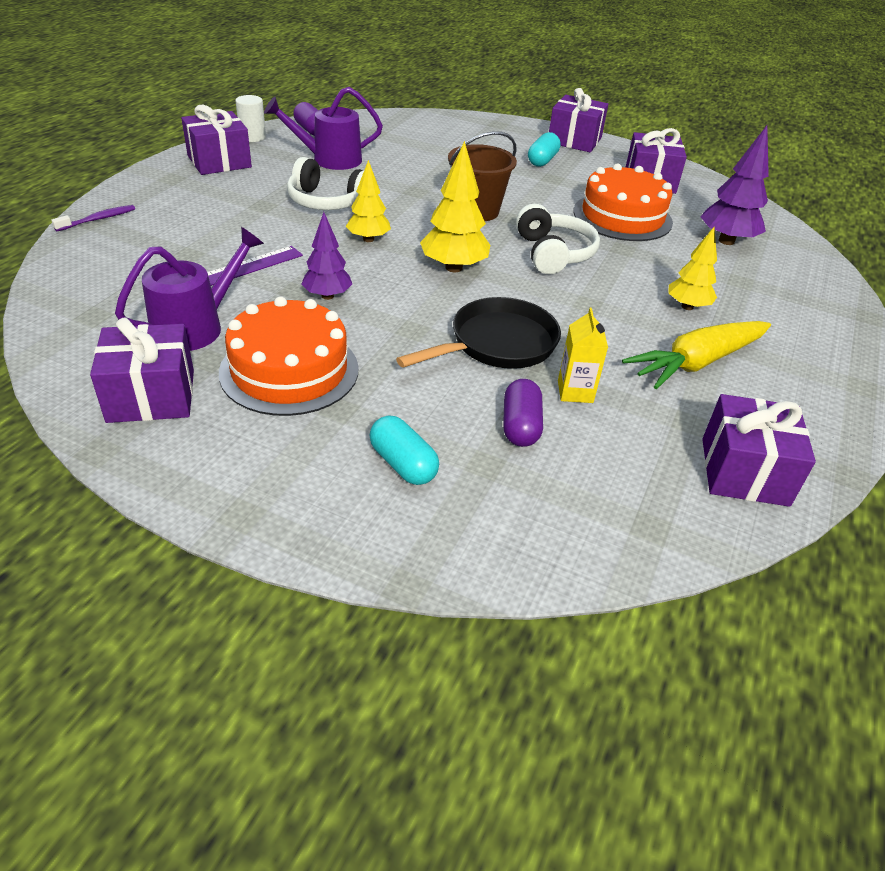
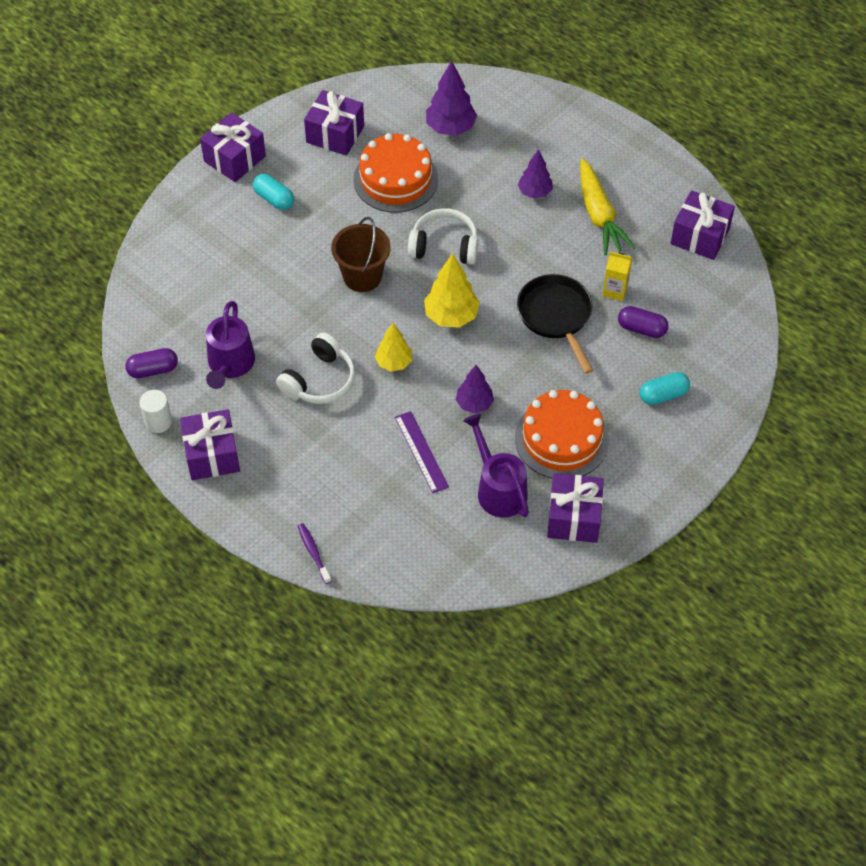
camera: 70 degrees left, 15 degrees up
(687, 307) = (535, 192): yellow tree -> purple tree

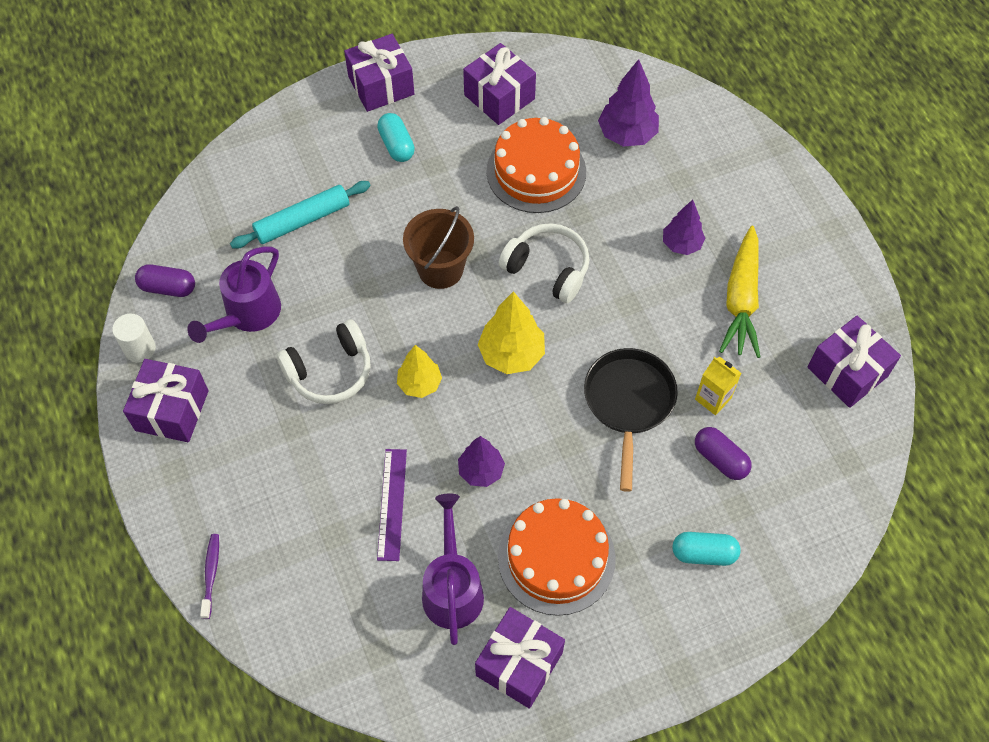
camera: 25 degrees right, 5 degrees up
(231, 281) = (302, 220): none -> turquoise rolling pin

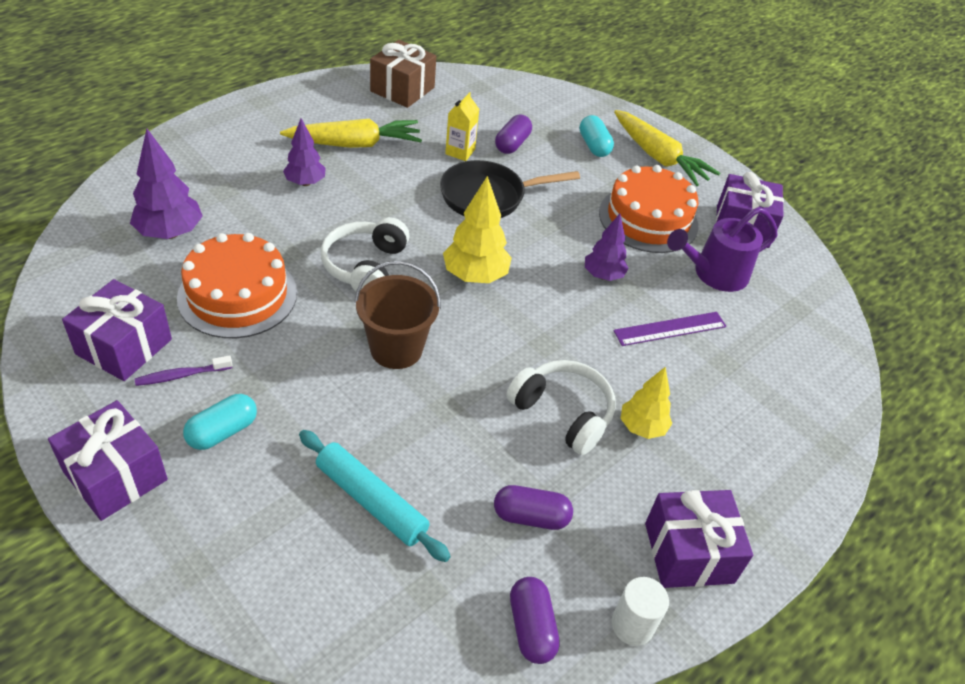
camera: 115 degrees left, 15 degrees down
(211, 574) = (825, 448): purple toothbrush -> purple toothbrush (181, 375)
(247, 315) = (530, 517): purple watering can -> purple capsule
(420, 384) = (540, 336): yellow tree -> yellow tree (642, 427)
(668, 625) = (658, 157): none -> yellow carrot
(847, 372) = (402, 89): purple gift -> brown gift

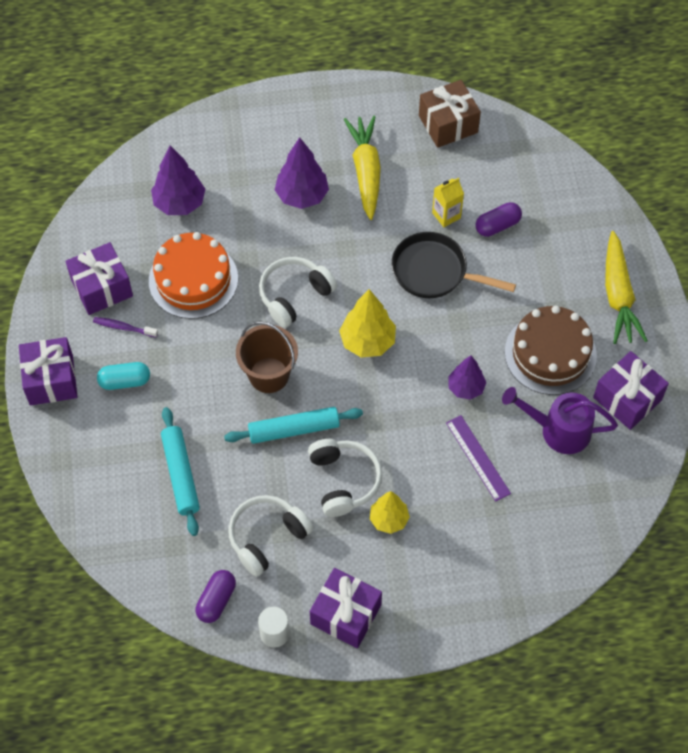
camera: 40 degrees right, 15 degrees up
(305, 183) = (302, 196): purple tree -> purple tree, size x1.50
(355, 144) = (366, 171): yellow carrot -> yellow carrot turned 120 degrees counterclockwise
(467, 389) = (294, 429): none -> turquoise rolling pin
(530, 517) = (267, 537): purple capsule -> white headphones
(594, 146) = (569, 258): turquoise capsule -> none
(648, 219) = (550, 354): orange cake -> brown cake
(670, 328) = (478, 457): purple ruler -> purple ruler turned 45 degrees clockwise

